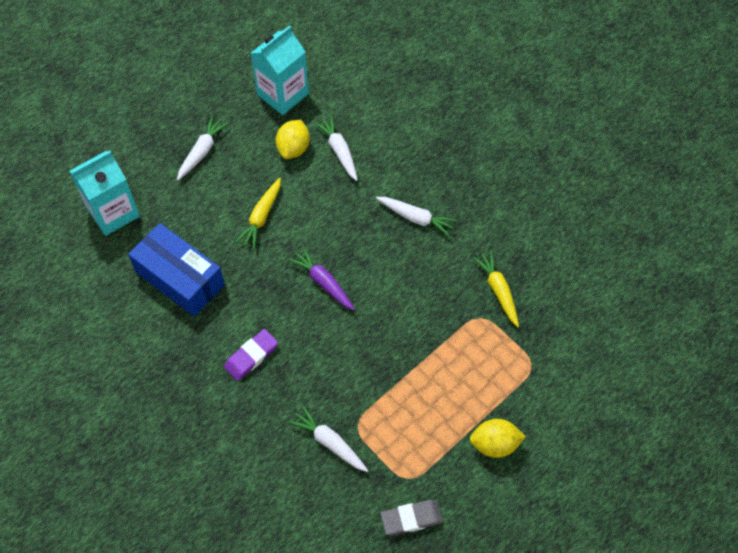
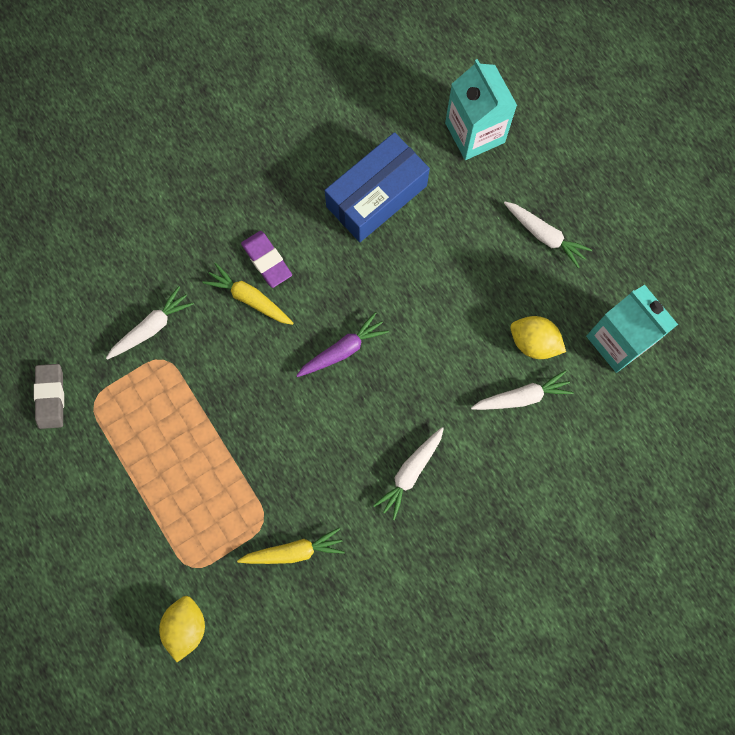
camera: 100 degrees right, 15 degrees up
(261, 217) = (442, 293): yellow carrot -> yellow carrot (249, 298)
(494, 444) = (109, 502): yellow lemon -> yellow lemon (186, 626)

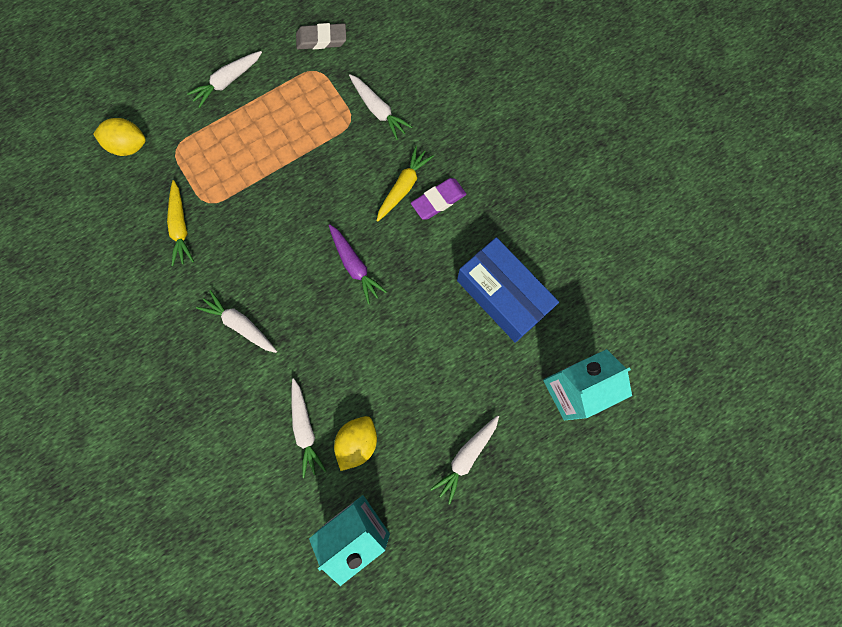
camera: 90 degrees right, 0 degrees up
(103, 510) = (227, 82): none -> white carrot

